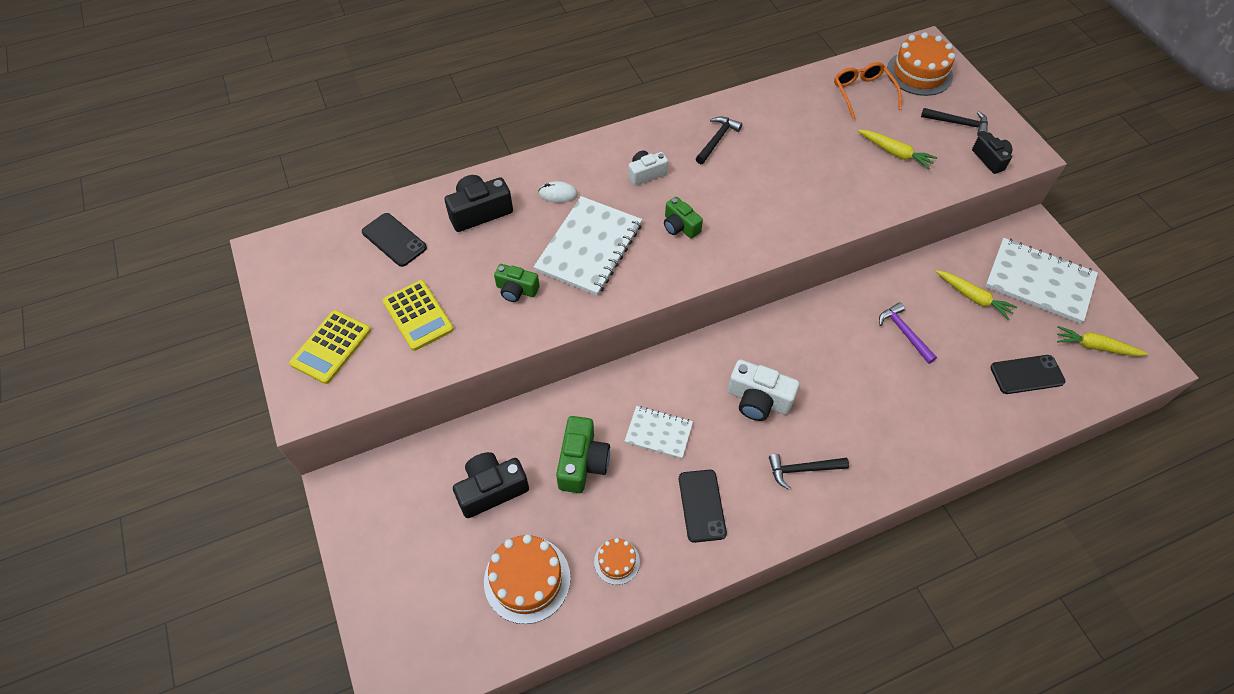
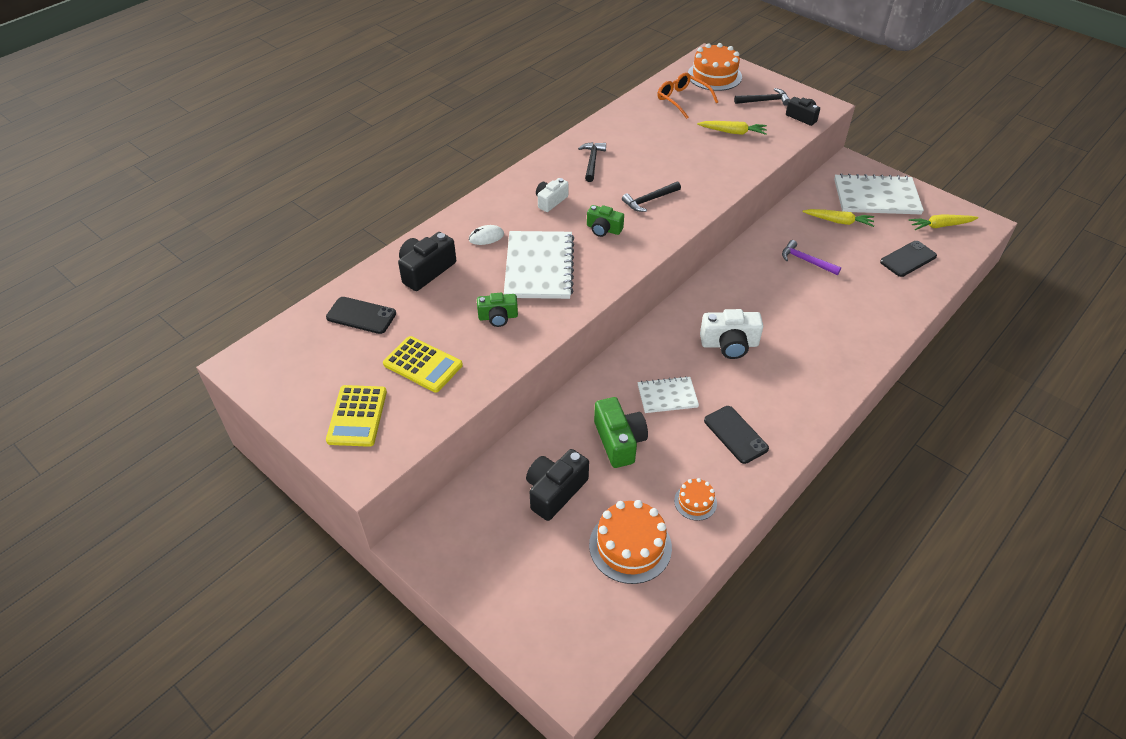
camera: 25 degrees left, 10 degrees down
(802, 470) = (794, 380): black hammer -> black hammer (649, 200)

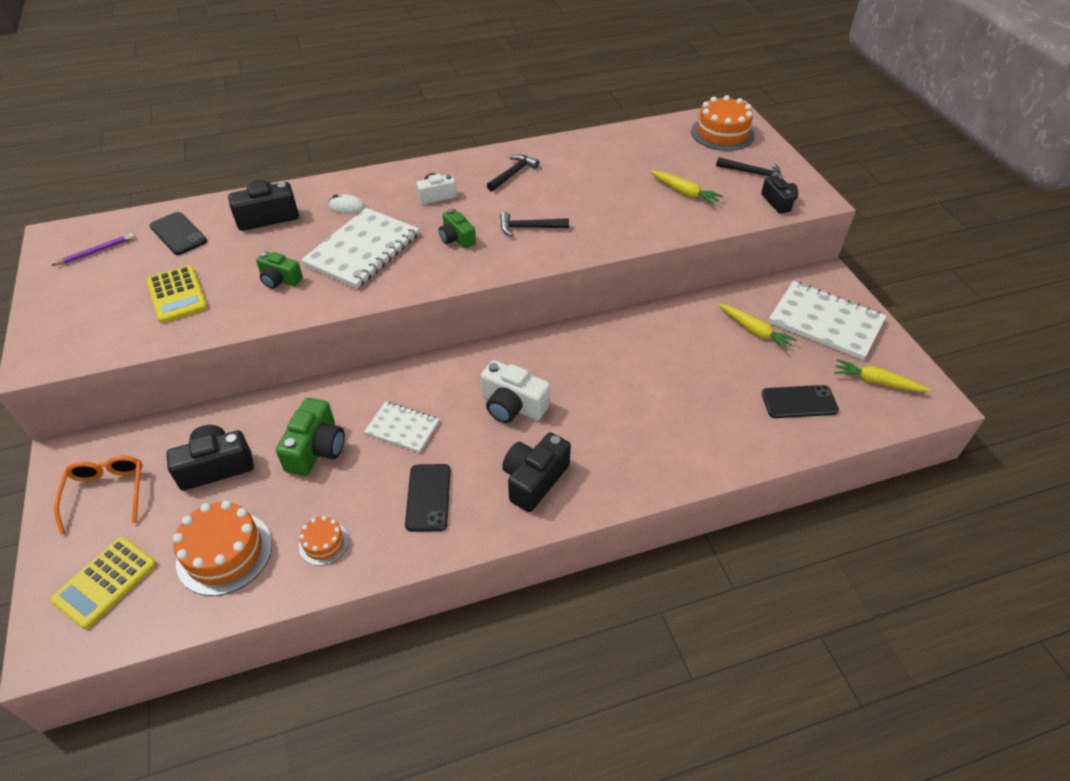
camera: 30 degrees right, 0 degrees up
(301, 360) = (97, 251): none -> purple pencil
(357, 416) = (83, 315): yellow calculator -> yellow calculator (105, 582)
(682, 100) = (663, 146): orange glasses -> orange glasses (107, 493)
(794, 388) = (534, 480): none -> black camera
(806, 261) = (677, 357): purple hammer -> none

